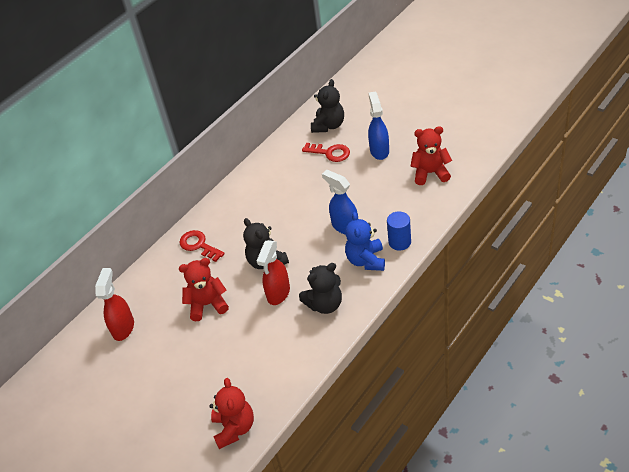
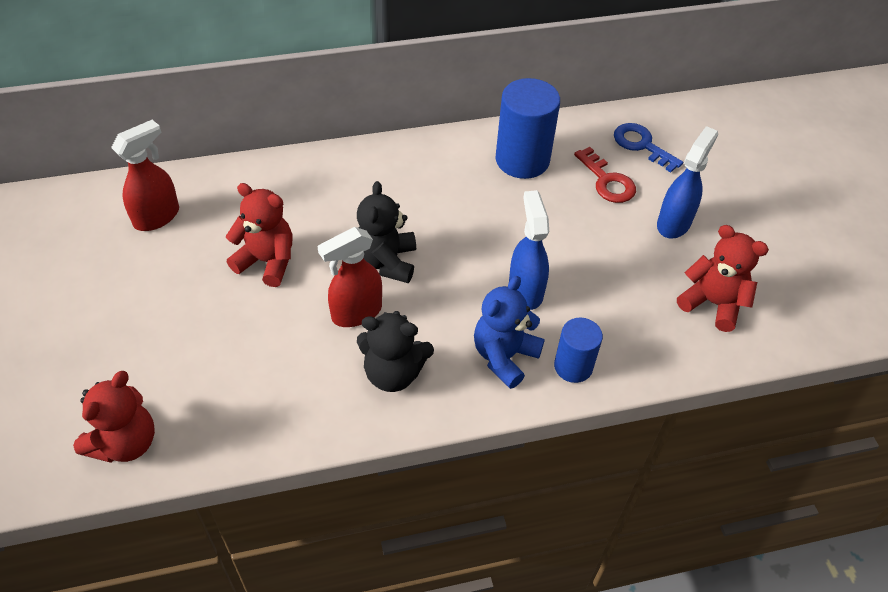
camera: 30 degrees right, 5 degrees up
(199, 245) = (336, 182): red key -> none
(280, 171) = (522, 160): none -> blue cylinder
(328, 125) = (642, 145): black teddy bear -> blue key

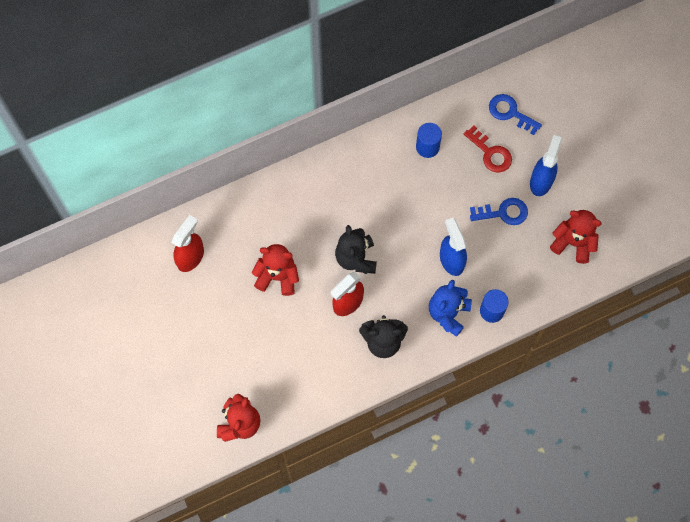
camera: 10 degrees left, 20 degrees up
(522, 160) = (427, 147): blue cylinder -> blue cylinder, size x0.59
(613, 249) = (503, 212): none -> blue key

